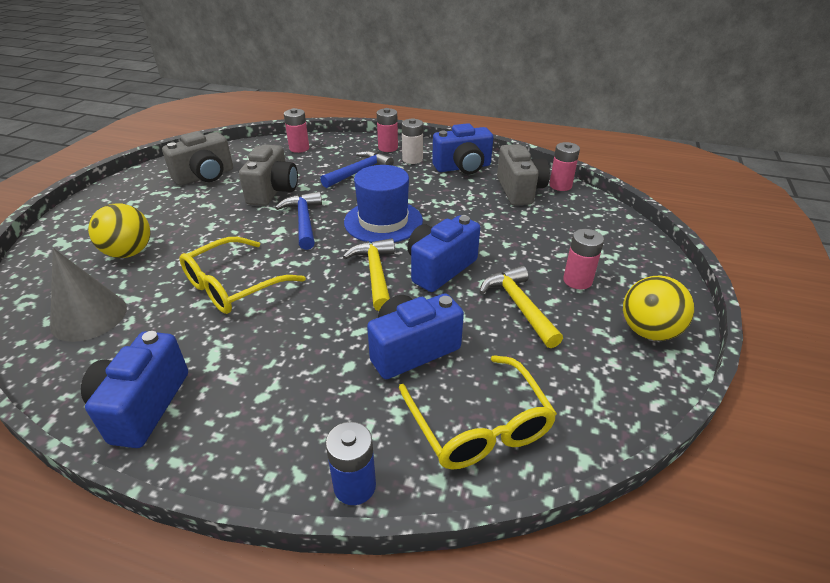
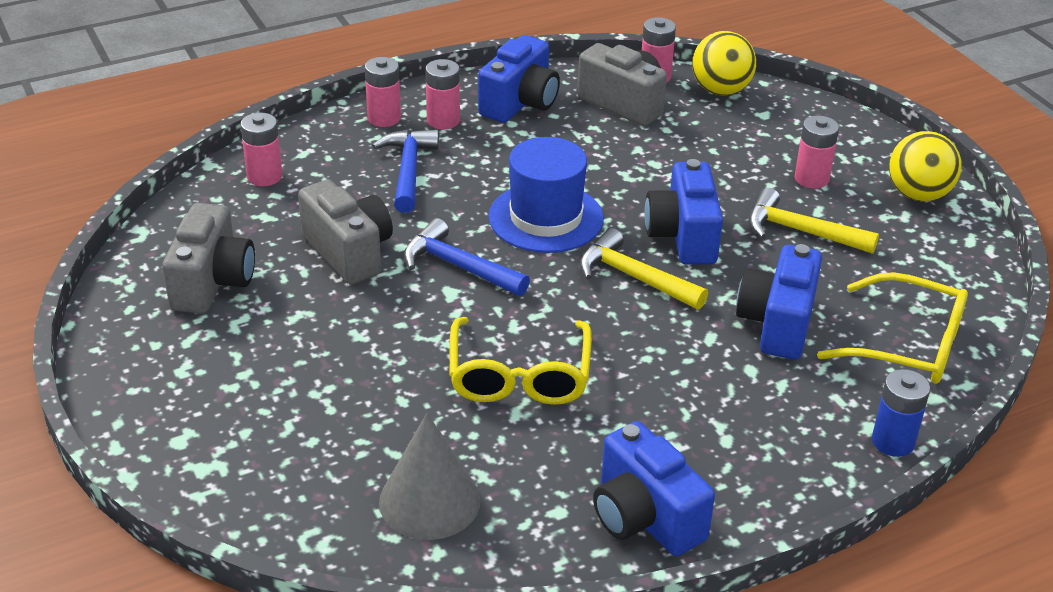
camera: 45 degrees left, 0 degrees up
(129, 252) = (324, 421): yellow ball -> yellow ball (720, 90)
(412, 159) = (443, 120): white battery -> pink battery

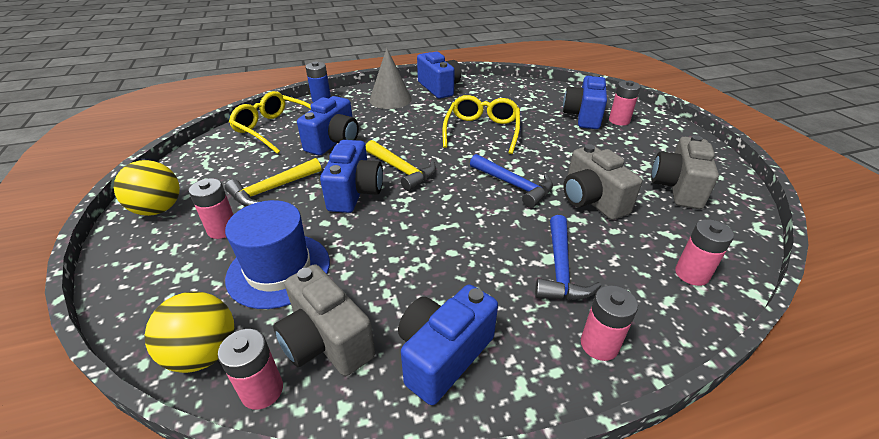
camera: 170 degrees left, 0 degrees up
(308, 440) = (583, 116): none -> blue camera
(429, 501) = (525, 97): grey cone -> grey cone (390, 99)
(443, 120) = (532, 334): pink battery -> pink battery (619, 121)
(546, 218) = (447, 214): blue hat -> blue hat (279, 270)
(800, 231) = (272, 189): yellow hammer -> yellow hammer turned 105 degrees clockwise

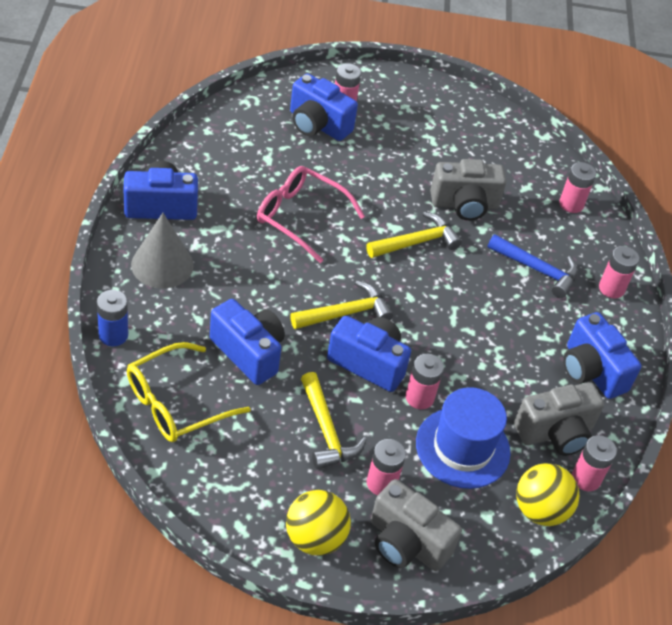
camera: 75 degrees left, 10 degrees up
(330, 228) = (419, 397): none -> pink battery
(482, 131) = (300, 217): yellow glasses -> pink glasses
(514, 185) = (416, 242): blue hammer -> yellow hammer
(677, 188) = (473, 143): grey camera -> grey camera (406, 543)

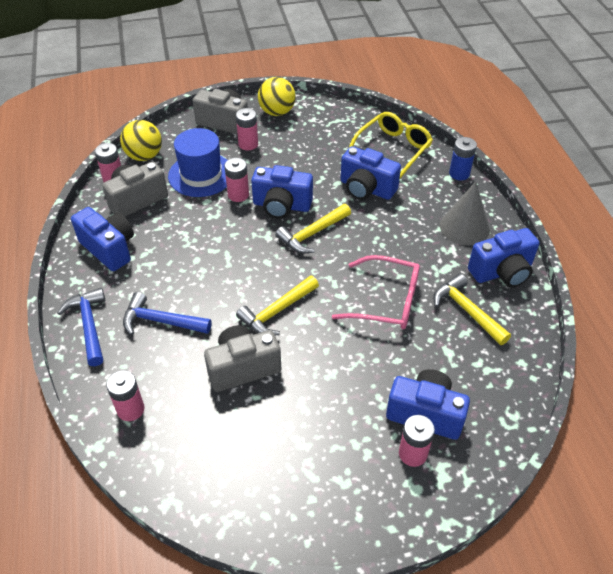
camera: 170 degrees right, 0 degrees up
(326, 430) = (293, 160): yellow hammer -> yellow hammer (467, 311)
(611, 288) = (89, 325): pink battery -> blue hammer

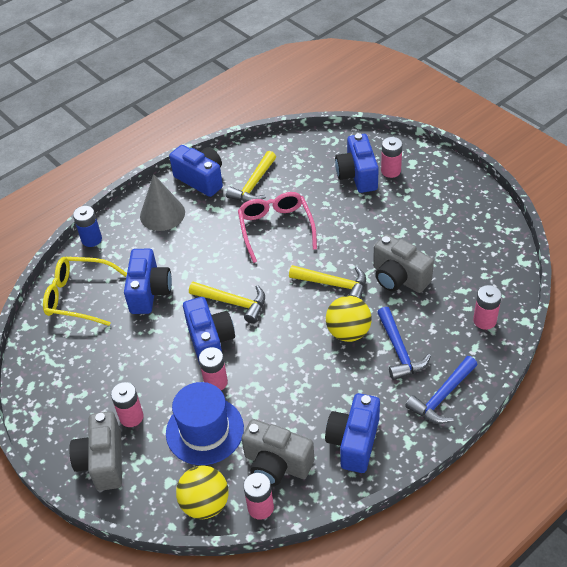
camera: 115 degrees left, 0 degrees up
(277, 112) = (59, 421): yellow ball -> yellow ball (348, 332)

